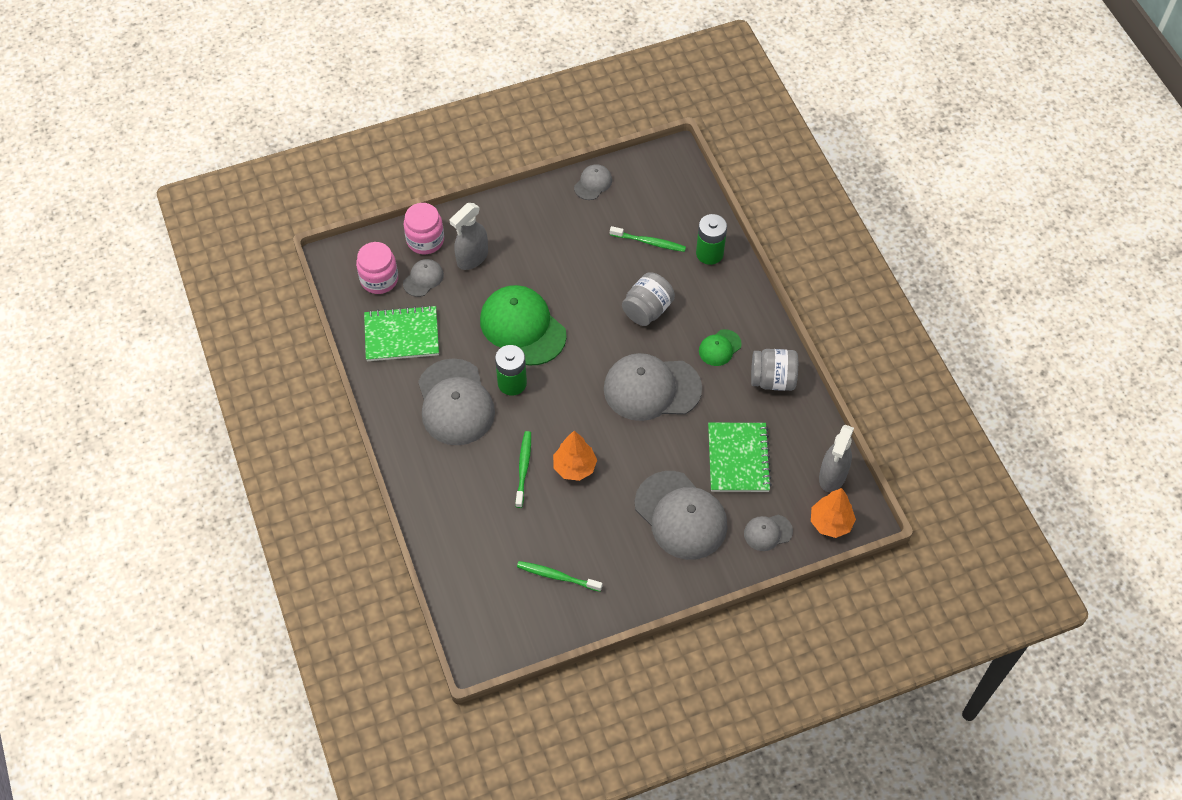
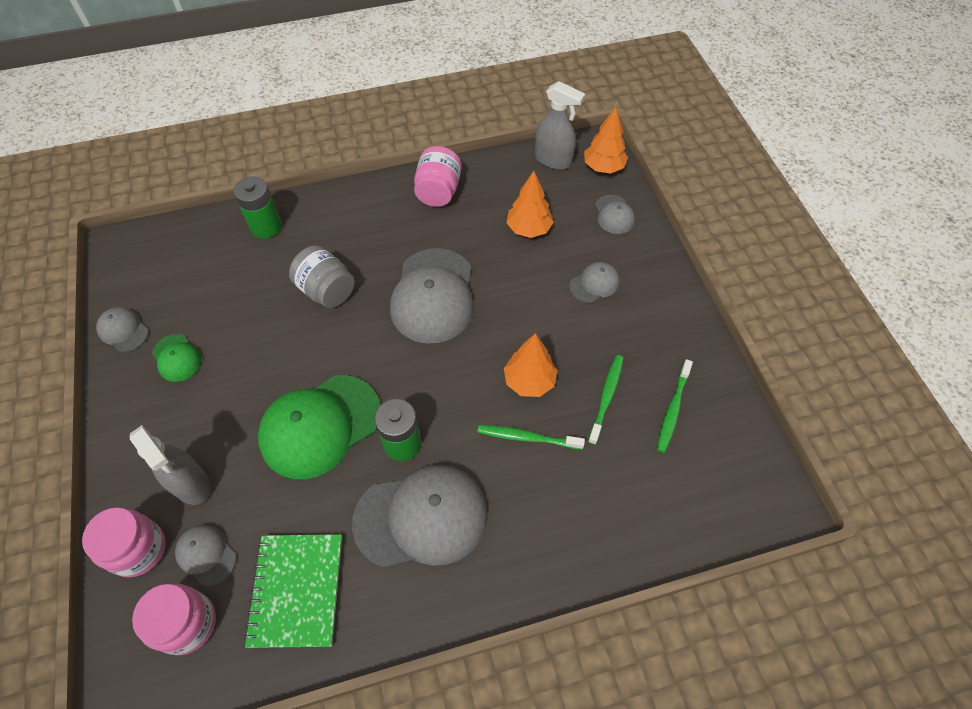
camera: 85 degrees left, 0 degrees up
(649, 242) = (232, 280): green toothbrush -> green toothbrush (606, 397)
(681, 515) = (594, 284): grey cap -> grey cap, size x0.48
(719, 348) = (391, 230): green cap -> green cap (177, 358)
(738, 458) = (529, 229): green notebook -> orange tree
(772, 380) = (438, 191): grey jar -> pink jar

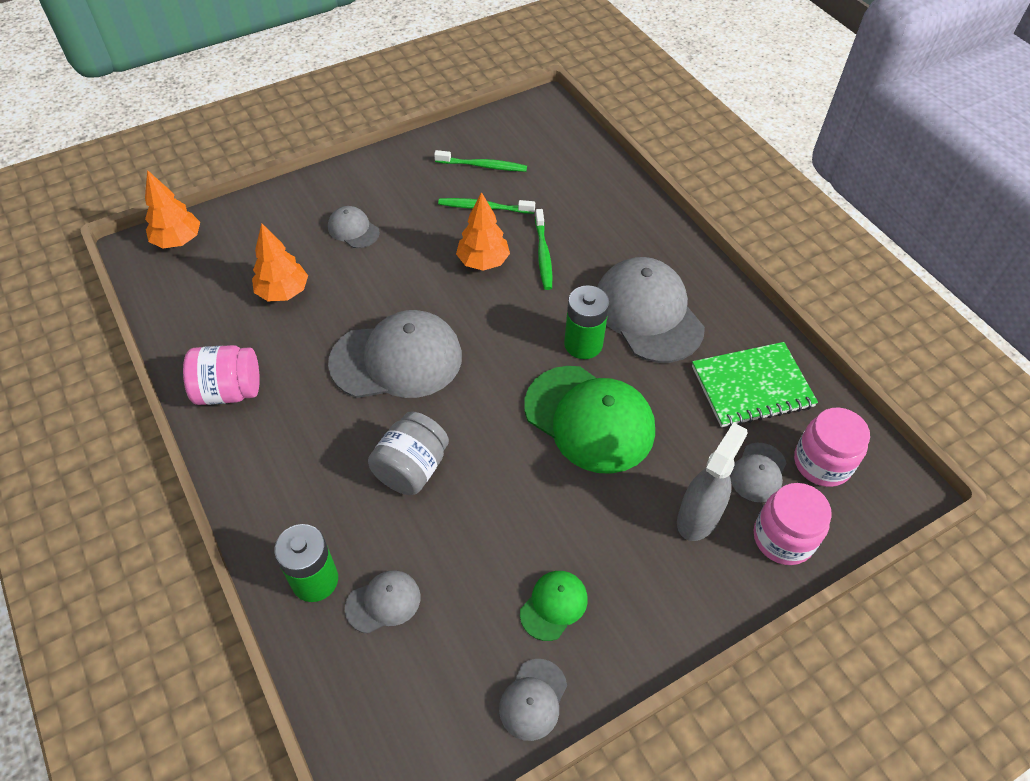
camera: 105 degrees left, 5 degrees down
(553, 160) = (167, 286): grey spray bottle -> none
(614, 214) = (253, 224): grey cap -> grey cap (383, 602)

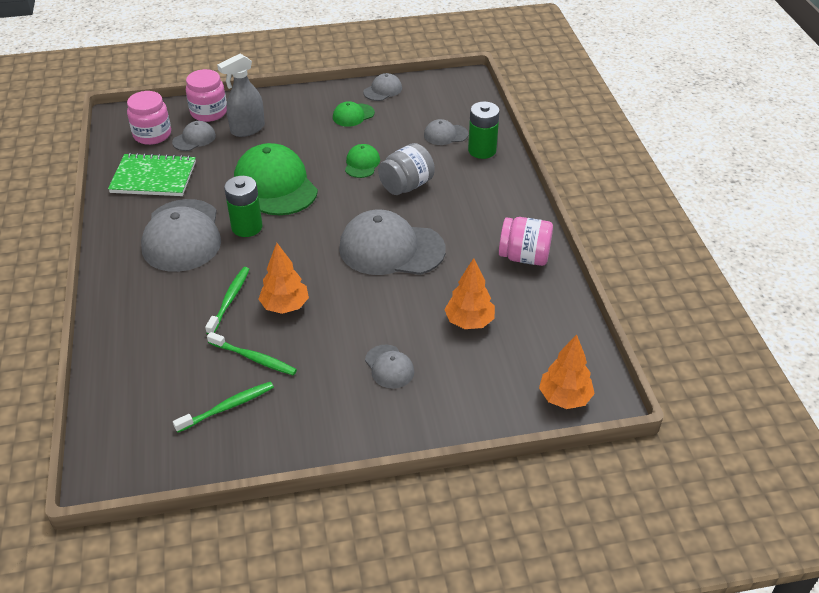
camera: 160 degrees left, 10 degrees down
(482, 166) = (227, 407): green toothbrush -> green toothbrush turned 120 degrees clockwise
(491, 494) = (362, 163): none -> green cap

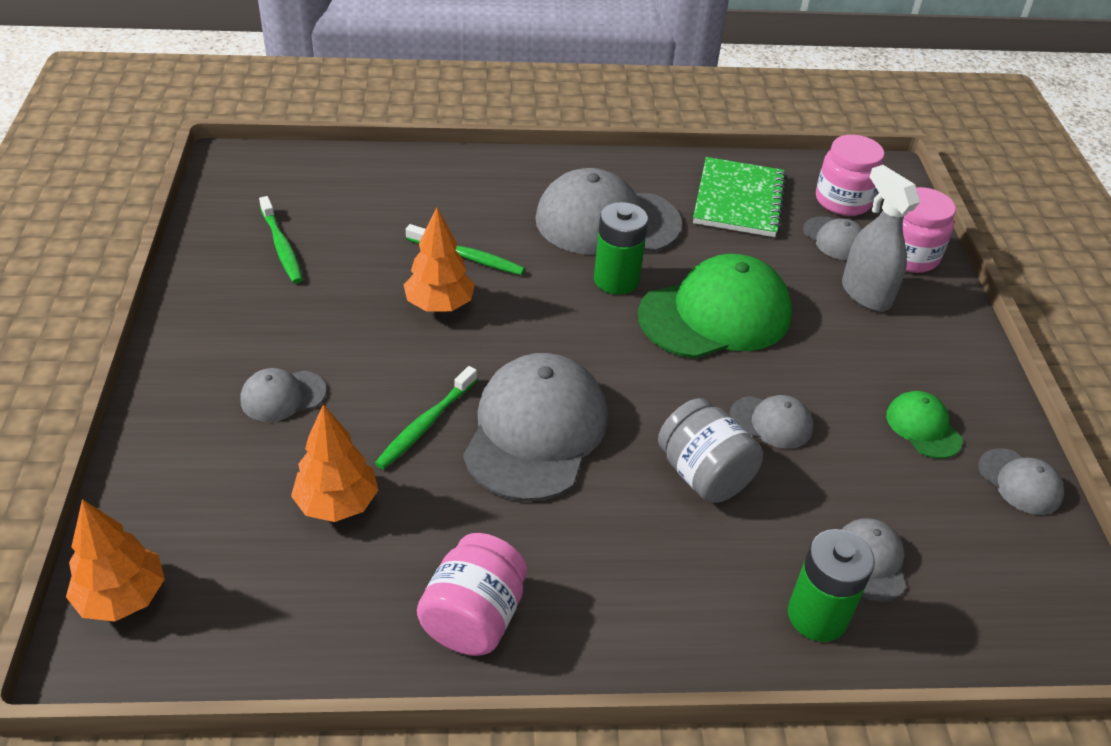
camera: 95 degrees right, 0 degrees up
(253, 358) = (353, 271): green toothbrush -> green toothbrush (426, 424)
(362, 163) = (771, 422): green cap -> grey cap

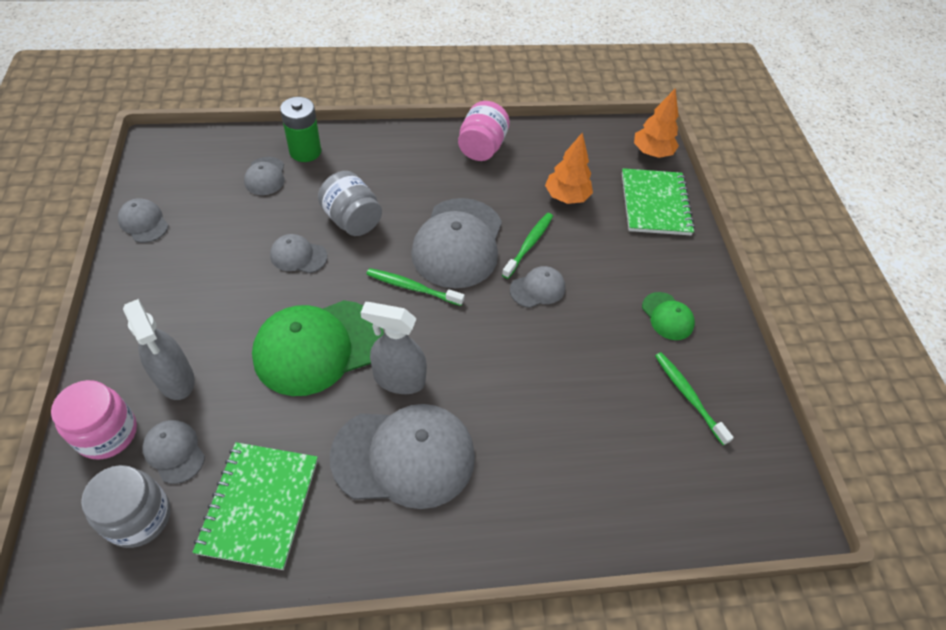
camera: 175 degrees right, 10 degrees up
(181, 485) = (655, 204): none -> green notebook
(283, 396) = (625, 260): grey cap -> grey cap (537, 289)
(439, 305) = (541, 342): orange tree -> none
(467, 257) = (530, 397): green toothbrush -> green toothbrush (413, 288)
(616, 280) = (399, 379): green battery -> grey spray bottle
(843, 201) = (139, 517): pink jar -> grey jar
(923, 427) = (190, 257): green cap -> green cap (667, 316)

